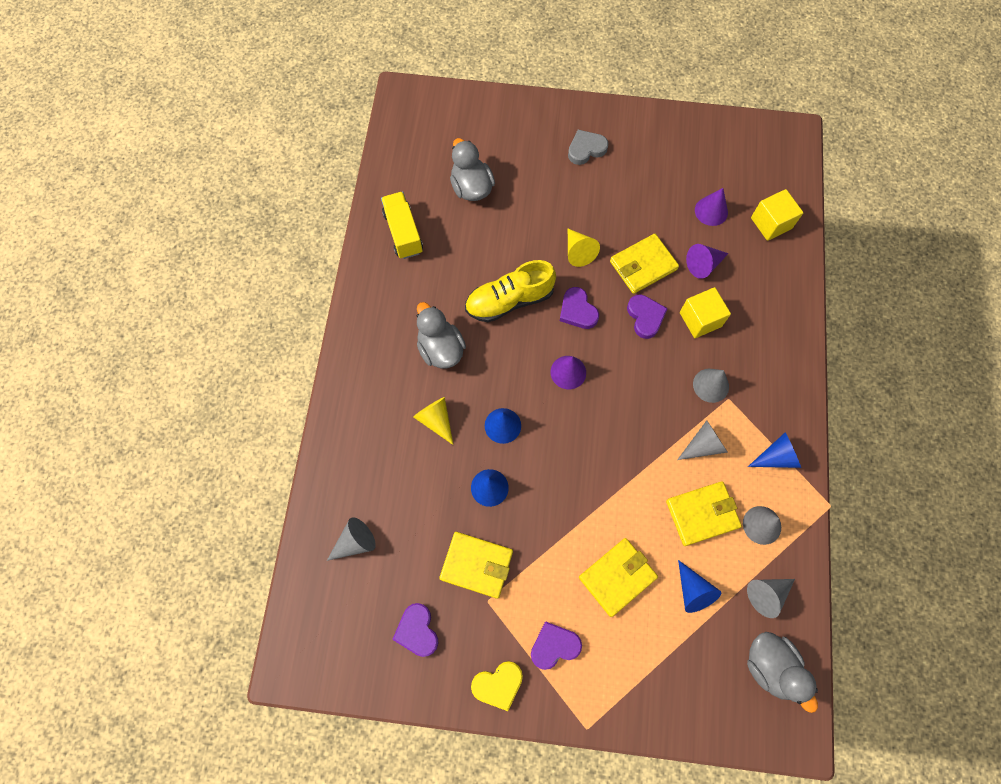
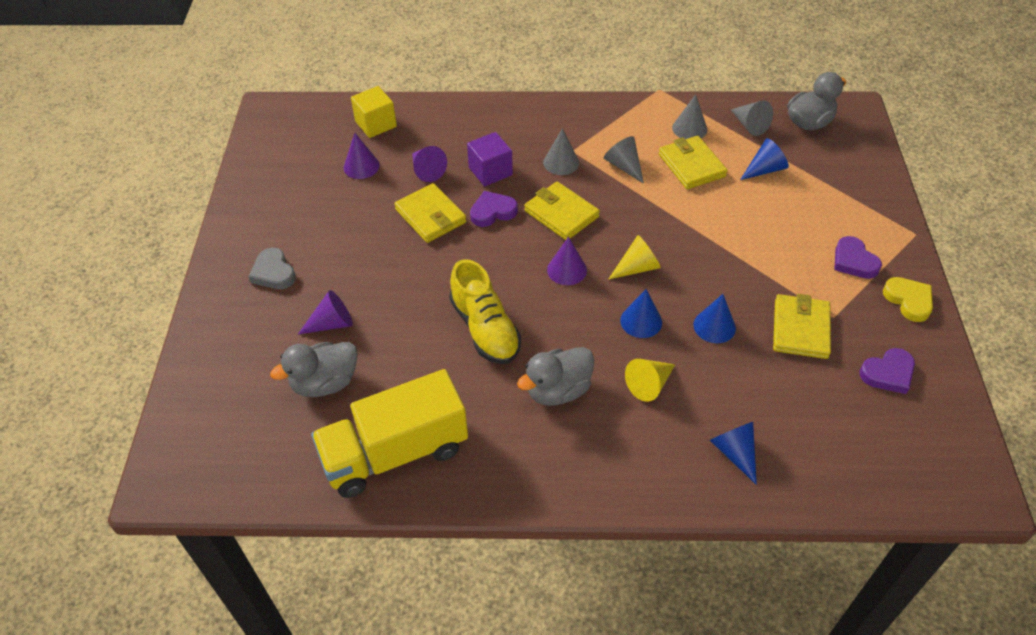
camera: 95 degrees left, 20 degrees down
(355, 542) = (817, 446): grey cone -> none
(403, 232) = (395, 453): yellow truck -> yellow truck, size x1.62
(528, 191) = (332, 323): none -> purple cone
(577, 311) = (491, 267): purple heart -> none
(578, 252) = (416, 271): yellow cone -> yellow cone (637, 268)
(617, 577) = (771, 220): yellow wallet -> yellow wallet (561, 214)
(700, 319) = (490, 171): yellow cube -> purple cube
(776, 457) = (623, 120): blue cone -> blue cone (735, 452)

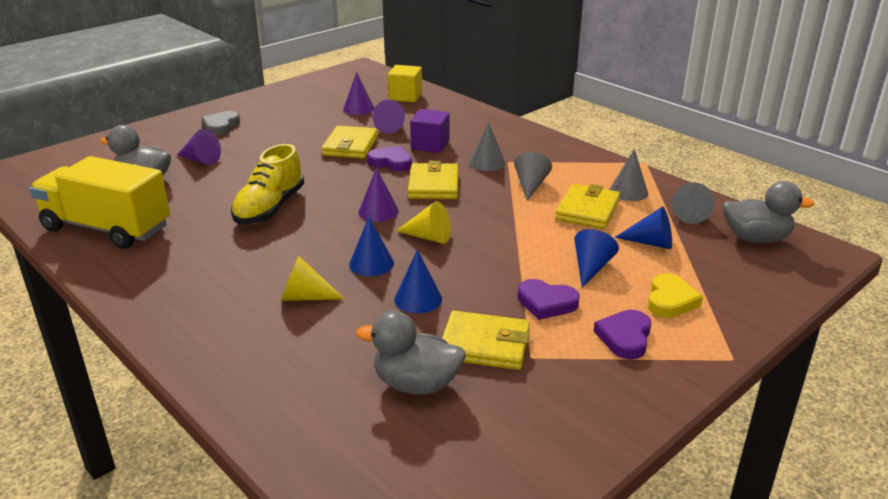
camera: 45 degrees right, 20 degrees down
(558, 390) = (245, 261): grey duck -> grey duck (416, 384)
(735, 452) = (280, 373): blue cone -> blue cone (591, 268)
(800, 329) = (485, 345): yellow wallet -> yellow wallet turned 45 degrees clockwise
(888, 373) = (507, 423): purple heart -> purple heart (546, 303)
(908, 300) = (630, 394): yellow heart -> yellow heart (670, 300)

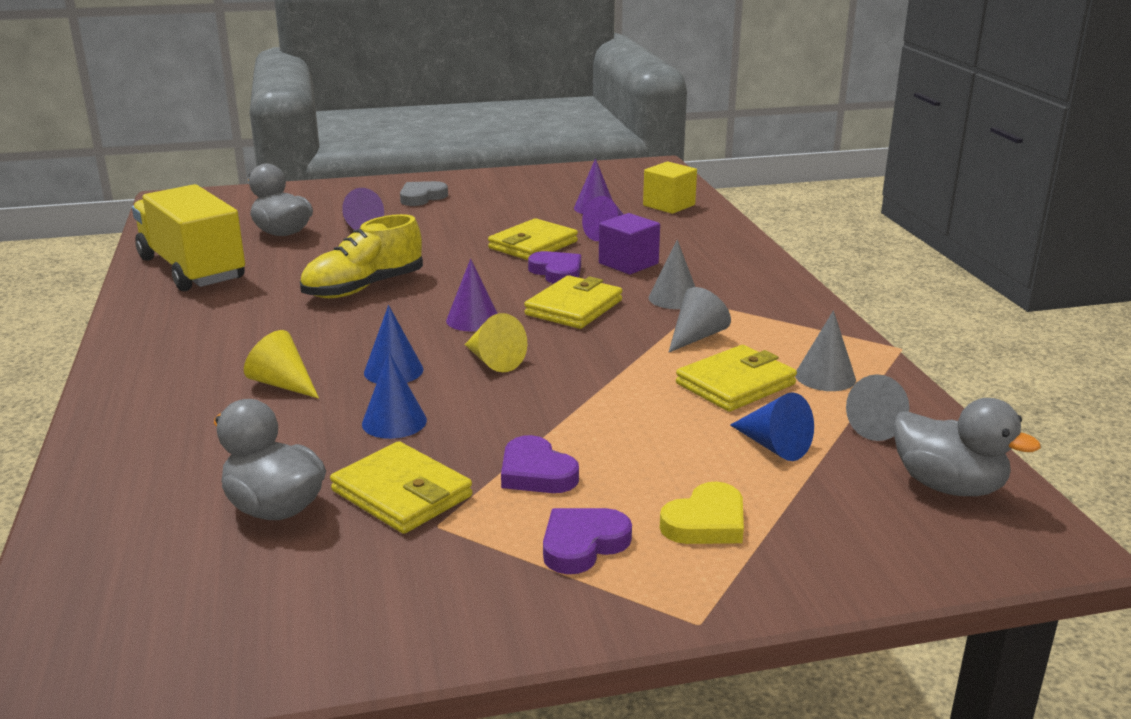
camera: 30 degrees right, 5 degrees down
(591, 268) = (648, 451): blue cone -> none

